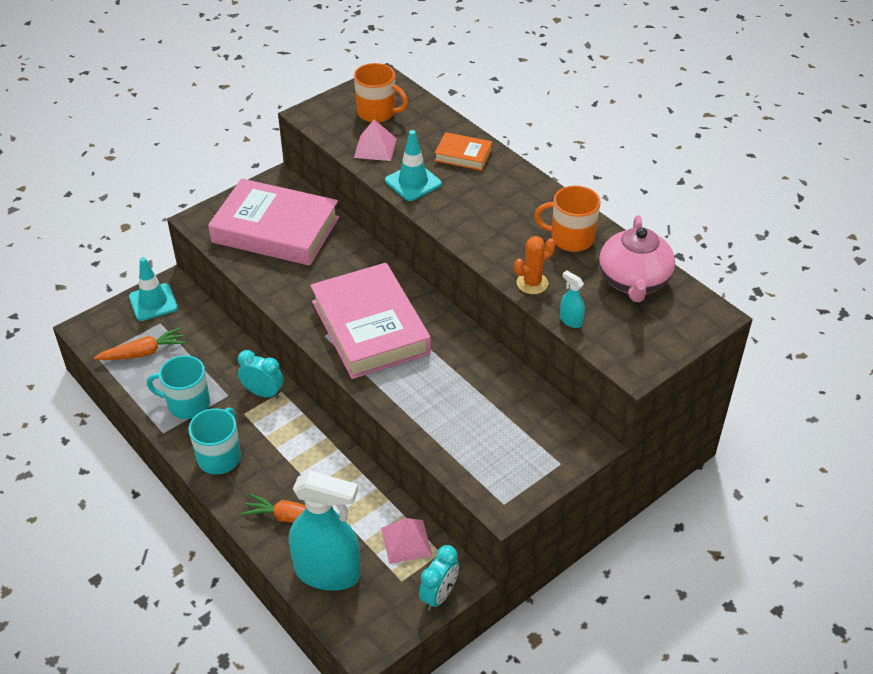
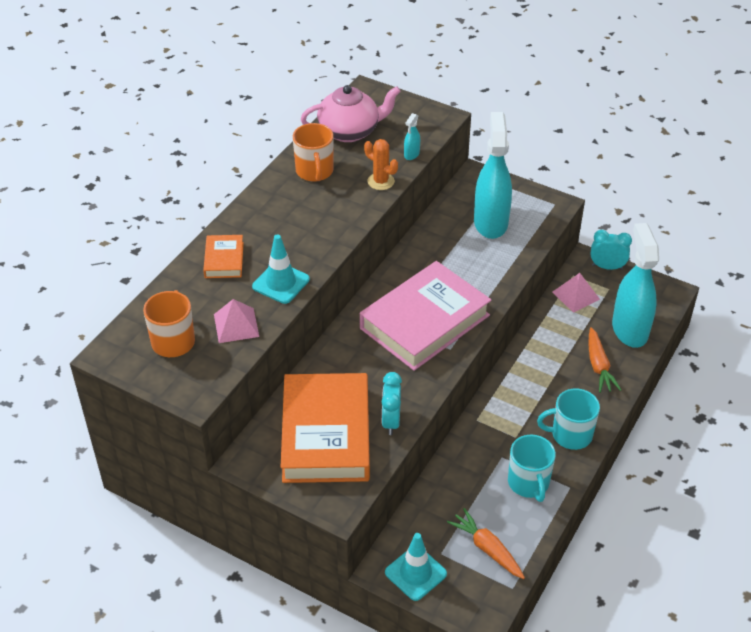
camera: 110 degrees left, 0 degrees up
(263, 393) = (485, 432): turquoise clock -> turquoise clock (391, 421)
(276, 230) = (326, 434): pink book -> orange book
(496, 429) = (490, 222): none -> turquoise spray bottle

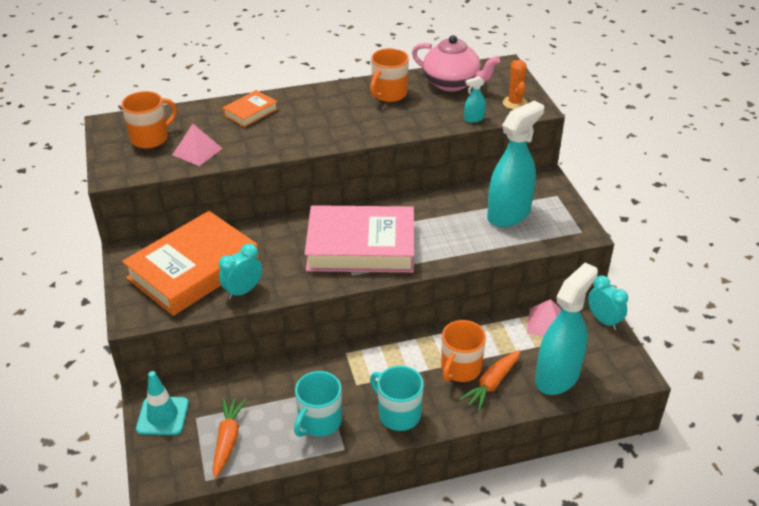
camera: 45 degrees right, 5 degrees down
(281, 283) = (261, 144): turquoise traffic cone -> none
(381, 181) = (424, 123): orange cactus -> orange cactus (515, 103)
(566, 371) = (460, 369): none -> orange mug

